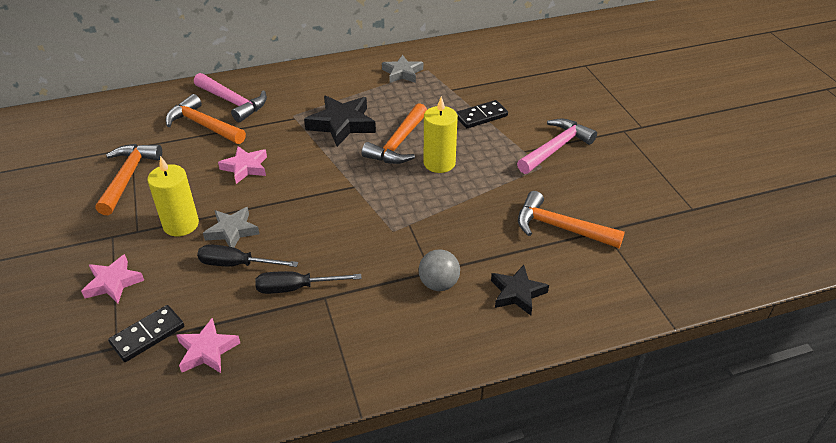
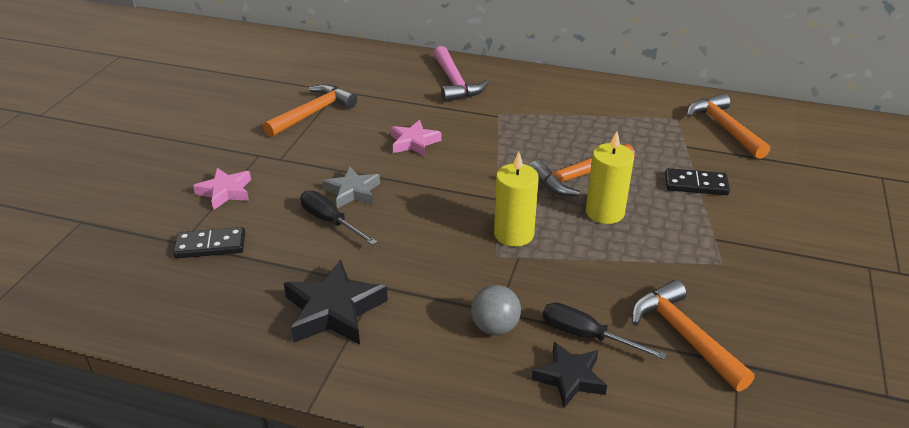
camera: 35 degrees right, 5 degrees down
(181, 224) = (317, 168): yellow candle -> yellow candle (514, 234)
(203, 125) = (412, 93): orange hammer -> orange hammer (724, 128)
(207, 350) = (241, 281): pink star -> none
(296, 288) = (360, 265): black screwdriver -> black screwdriver (586, 336)
(342, 124) = (538, 138): black star -> black star (334, 310)
(402, 73) = (646, 112): grey star -> none
(555, 148) = (757, 251): pink hammer -> none

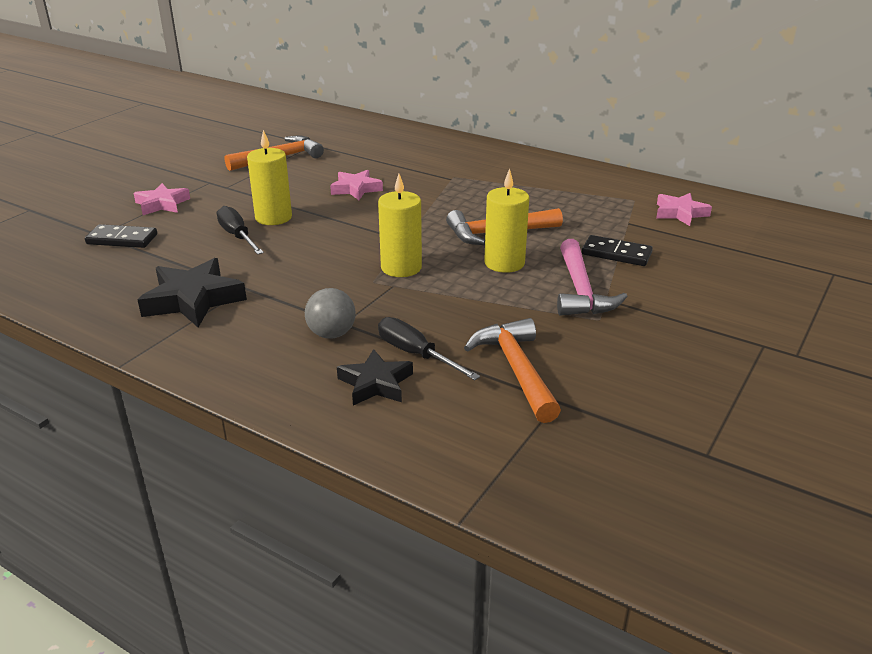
camera: 15 degrees right, 5 degrees down
(353, 191) = (273, 217): grey star -> yellow candle
(455, 83) = (427, 150): pink hammer -> pink hammer (581, 290)
(724, 128) = (680, 213): orange hammer -> pink star

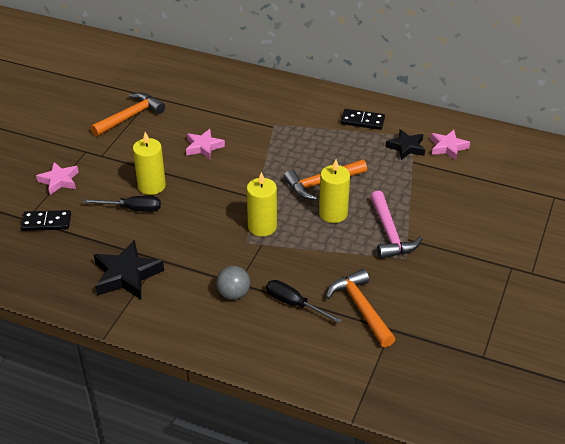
camera: 10 degrees left, 10 degrees up
(237, 236) = (132, 209): black screwdriver -> black screwdriver turned 135 degrees clockwise
(375, 383) = (275, 331): black star -> black star (406, 147)
(616, 254) = (408, 195): black domino -> black domino (362, 121)

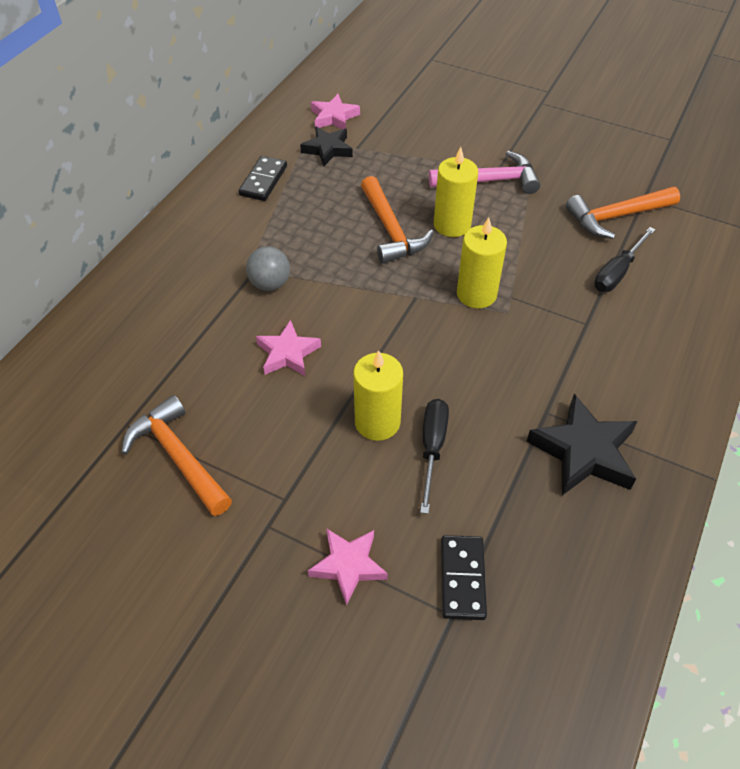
camera: 85 degrees left, 10 degrees up
(233, 294) = (607, 329): grey ball -> grey ball (270, 284)

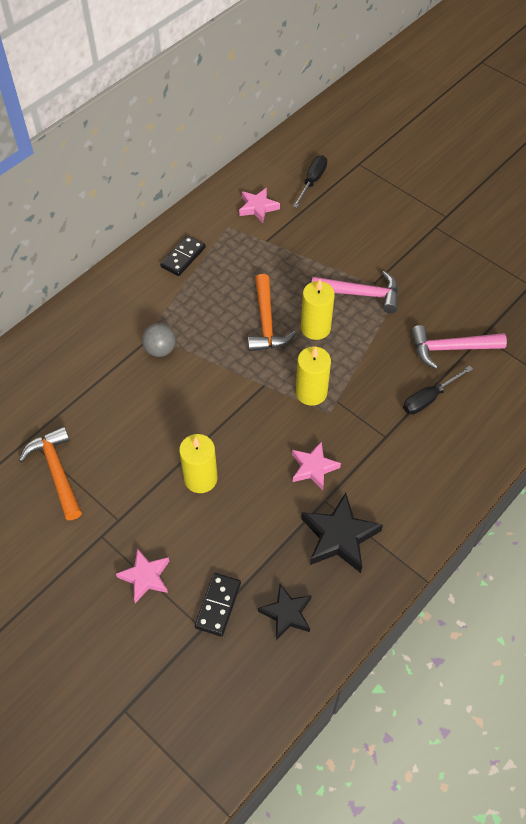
camera: 15 degrees right, 5 degrees up
(288, 353) = (155, 410): pink star -> pink star (313, 468)
(328, 149) = (242, 238): black star -> black star (287, 613)
(432, 448) = (232, 507): black screwdriver -> black screwdriver (312, 181)
(616, 216) = (450, 348): orange hammer -> pink hammer

